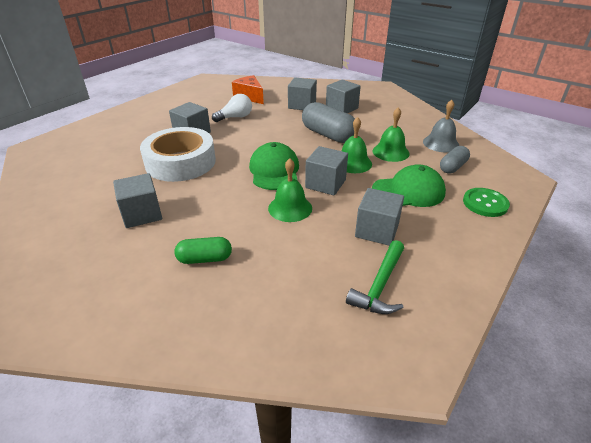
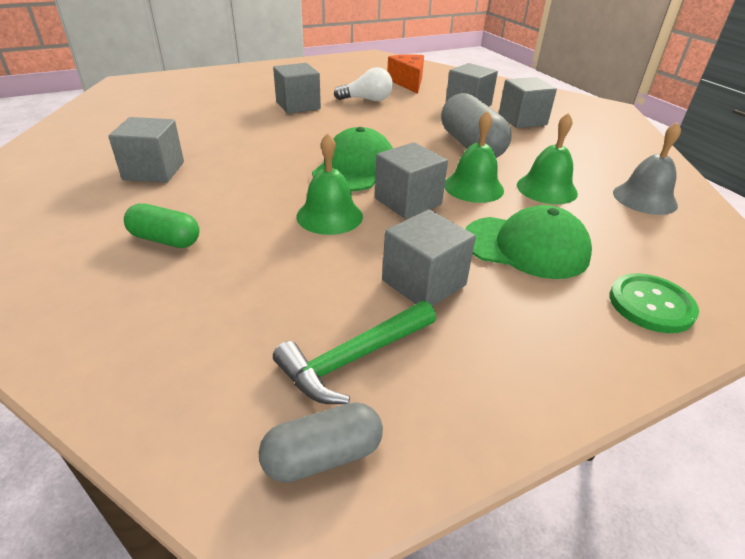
camera: 25 degrees right, 0 degrees up
(180, 162) = (253, 130): white tape -> none
(452, 167) = (636, 236): grey capsule -> grey capsule (323, 456)

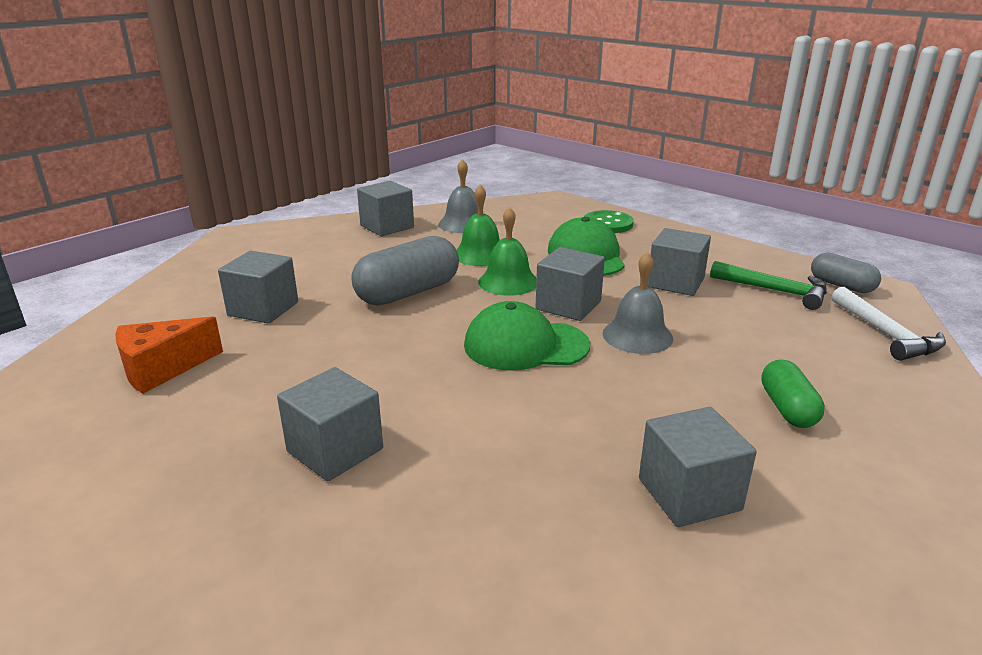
camera: 110 degrees left, 10 degrees down
(176, 394) = (886, 334): none -> white hammer
(329, 216) = (637, 335): green bell -> grey bell
(367, 100) = (274, 388): white light bulb -> none
(522, 120) = (305, 274): grey cube -> grey cube (387, 226)

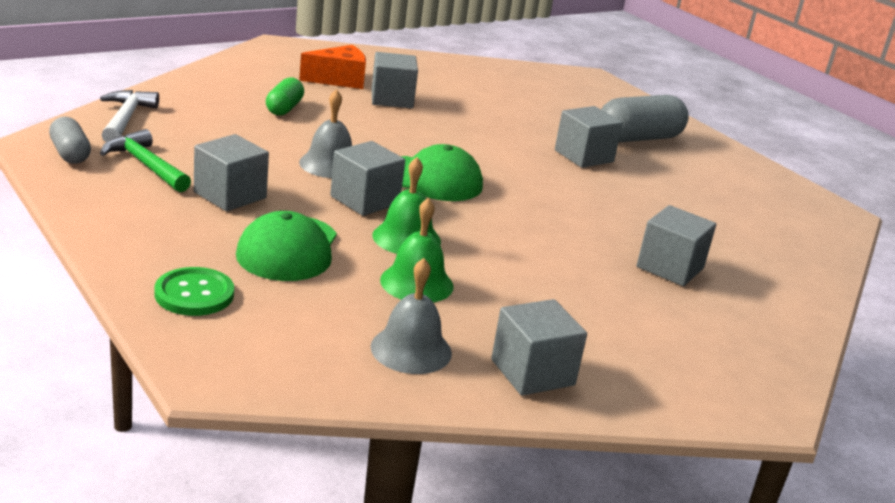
camera: 170 degrees left, 0 degrees up
(162, 369) = (730, 230): orange cheese -> orange cheese (339, 80)
(408, 293) = (520, 251): grey capsule -> grey capsule (639, 138)

